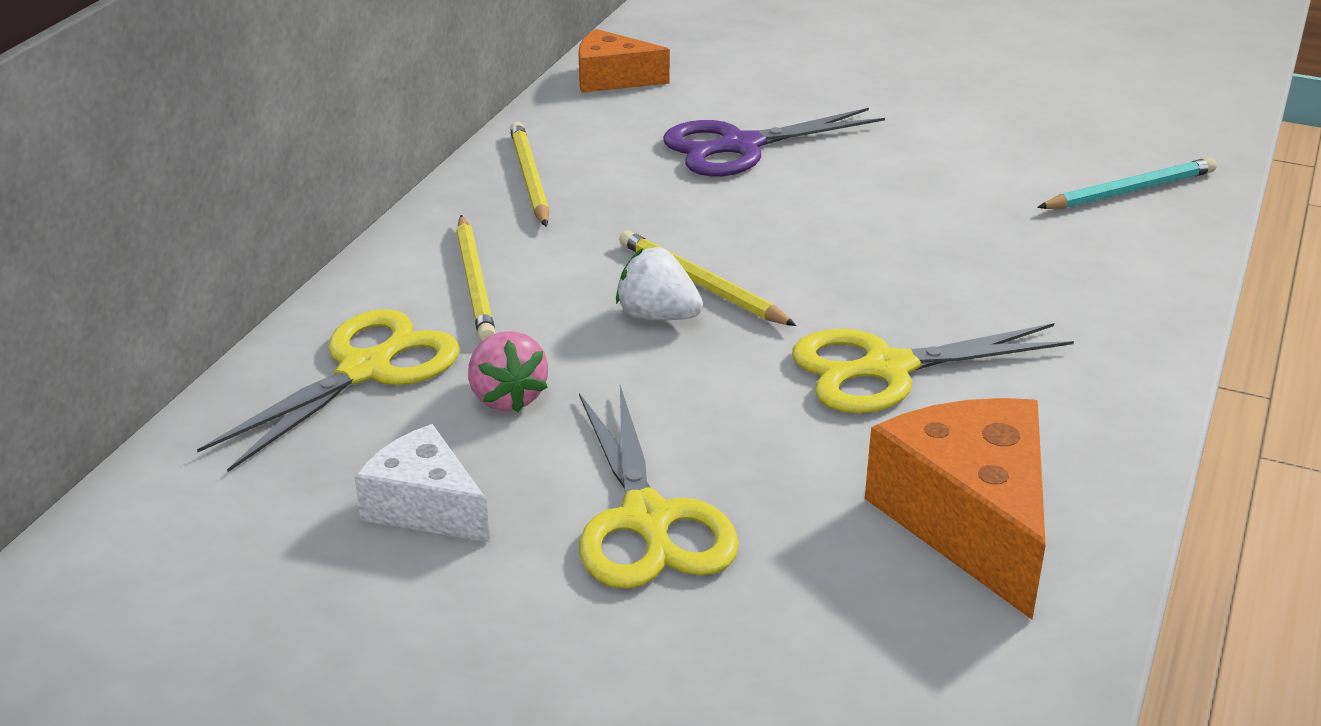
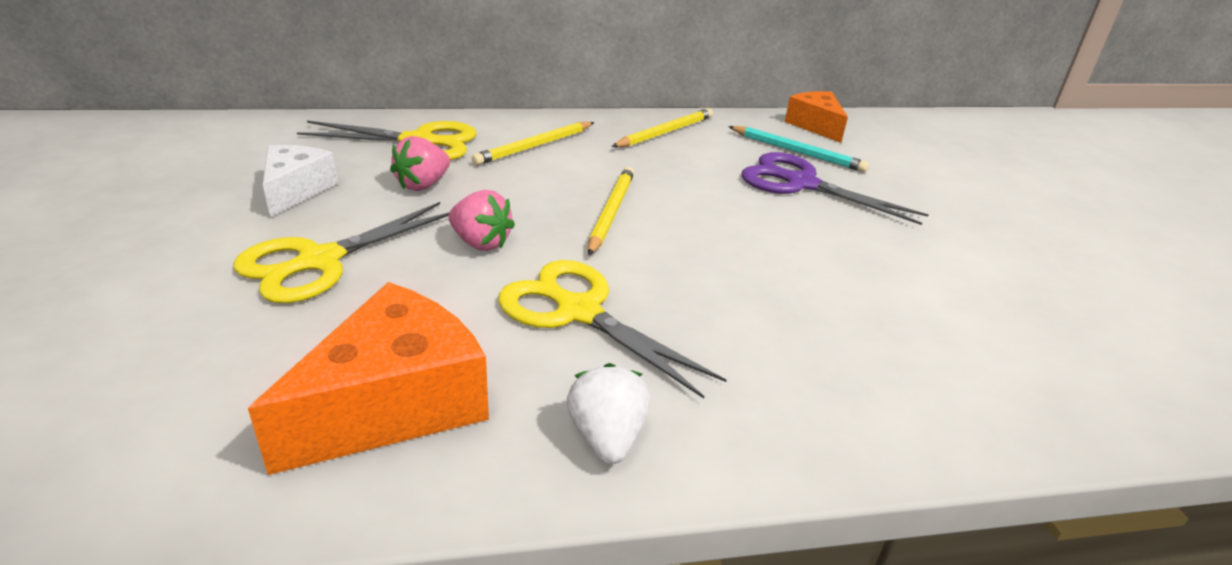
camera: 55 degrees right, 0 degrees up
(657, 316) = (556, 207): white strawberry -> white strawberry (607, 437)
(698, 392) = (481, 243): none -> pink strawberry
(1129, 191) = (1017, 378): turquoise pencil -> turquoise pencil (797, 152)

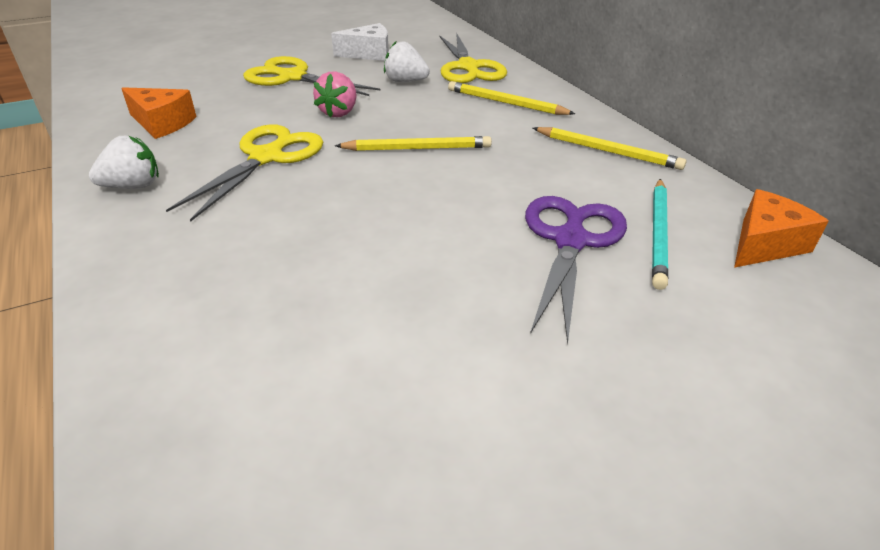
camera: 75 degrees right, 5 degrees up
(394, 404) = (162, 123): orange cheese -> orange cheese, size x0.61
(423, 185) = (405, 81): pink strawberry -> white strawberry

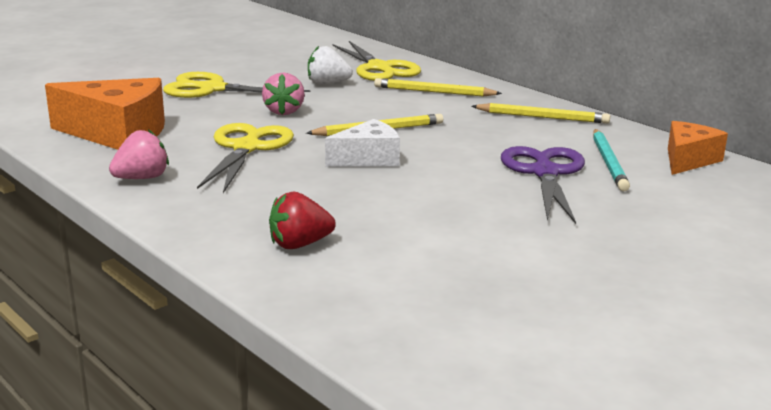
camera: 15 degrees left, 15 degrees down
(133, 186) = (142, 178): white strawberry -> pink strawberry
(162, 123) = (118, 134): orange cheese -> orange cheese, size x1.64
(210, 321) = (299, 244): none -> red strawberry
(369, 54) = (272, 65): white cheese -> white cheese (368, 159)

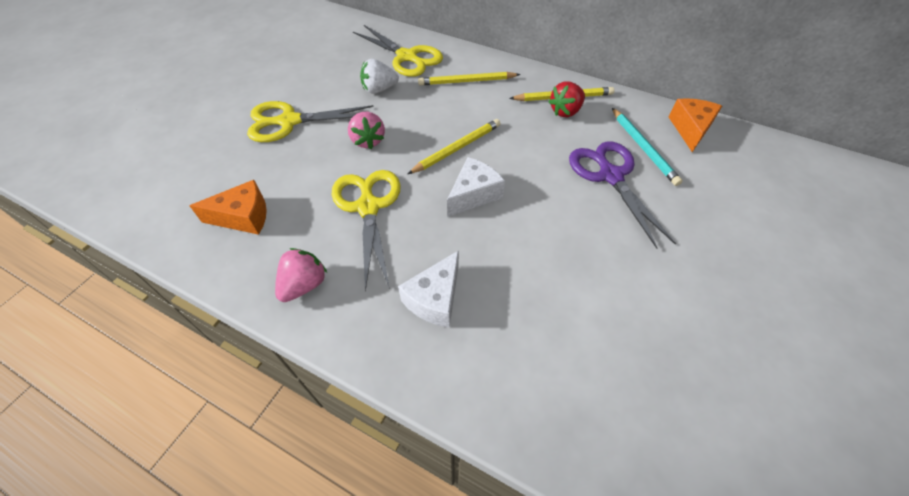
camera: 20 degrees left, 30 degrees up
(118, 134) = (243, 217): orange cheese -> orange cheese, size x0.61
(264, 208) = (435, 299): none -> white cheese
(299, 244) = (495, 348): red strawberry -> red strawberry (565, 111)

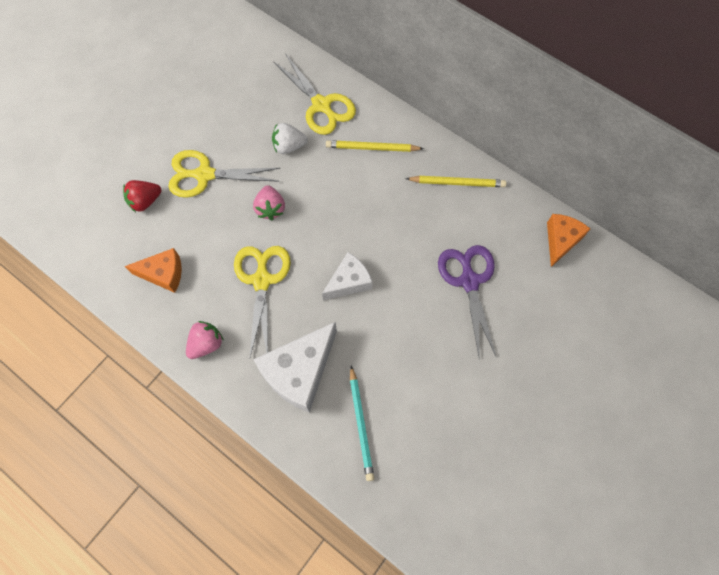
camera: 10 degrees right, 15 degrees up
(435, 299) = (300, 372): white cheese -> white cheese, size x1.64
(457, 148) = (345, 230): yellow pencil -> none
(565, 111) = (454, 201): red strawberry -> red strawberry (145, 201)
(643, 148) = (509, 255): turquoise pencil -> turquoise pencil (361, 424)

